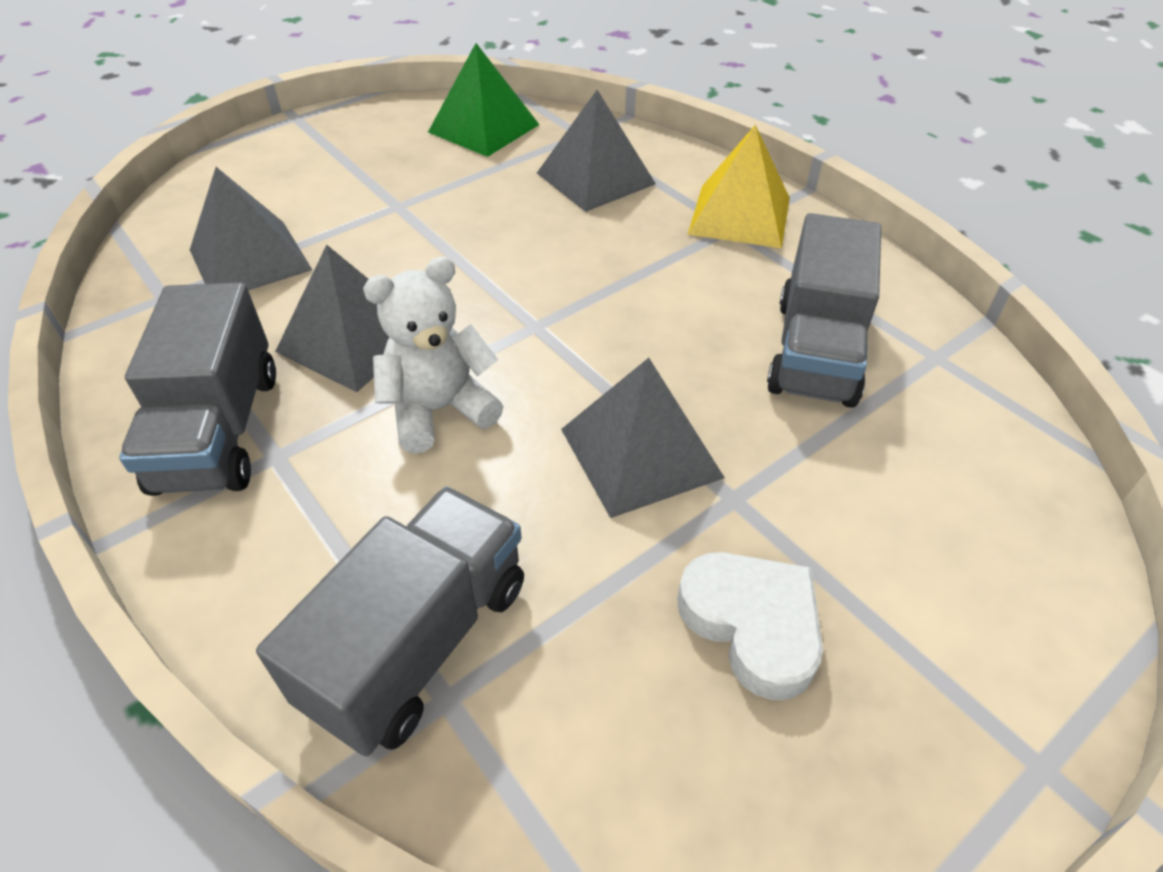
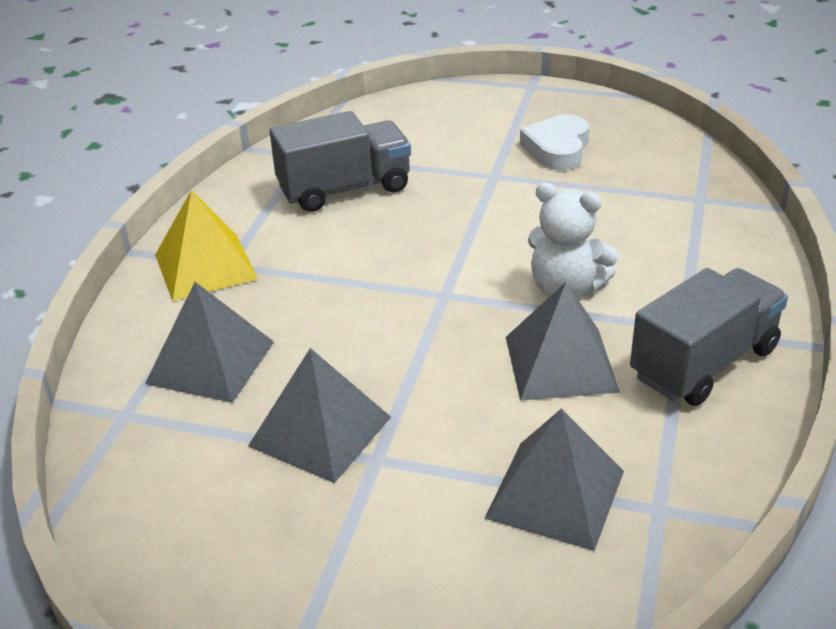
camera: 125 degrees left, 10 degrees down
(419, 643) = (692, 217): grey truck -> none
(484, 128) = (167, 493): green pyramid -> none
(640, 452) = (501, 210): grey pyramid -> grey pyramid (320, 431)

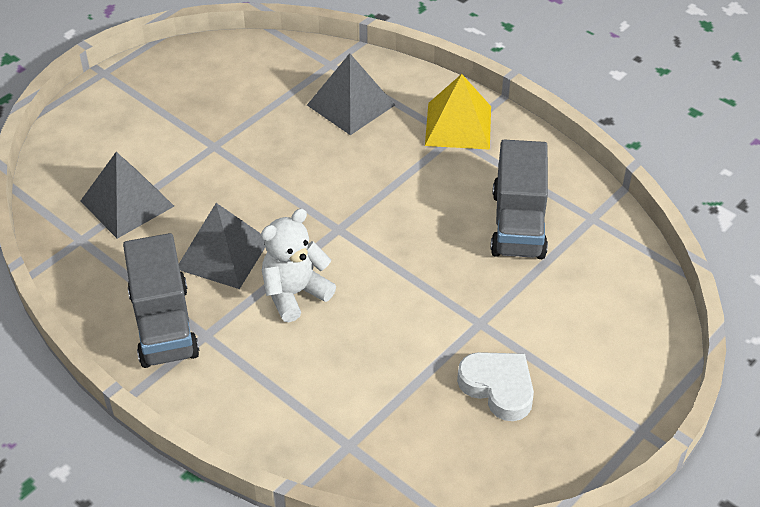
camera: 115 degrees right, 10 degrees up
(320, 431) = (253, 131): grey pyramid -> none

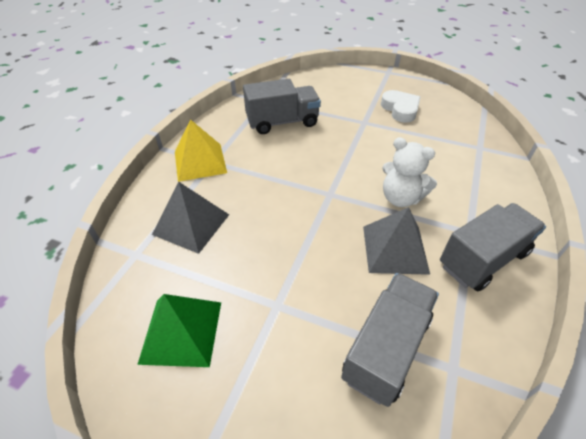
camera: 110 degrees left, 0 degrees up
(127, 203) = (386, 348): grey pyramid -> grey truck
(225, 84) = (181, 331): none -> green pyramid
(498, 388) = (400, 109): white heart -> white heart turned 135 degrees clockwise

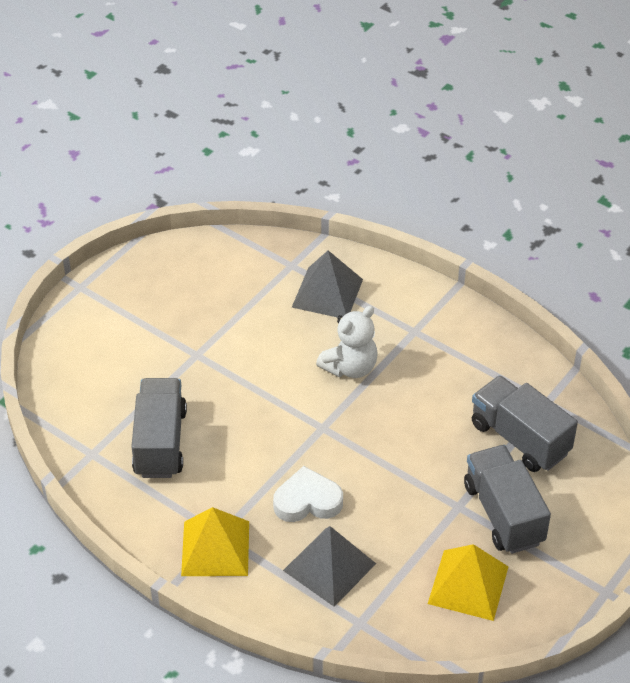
camera: 75 degrees left, 0 degrees up
(181, 331) = (468, 584): green pyramid -> yellow pyramid
(395, 249) = (418, 397): grey pyramid -> grey pyramid (327, 293)
(400, 109) = (183, 308): white heart -> white heart (307, 501)
(483, 259) = (449, 336): grey truck -> grey truck (503, 514)

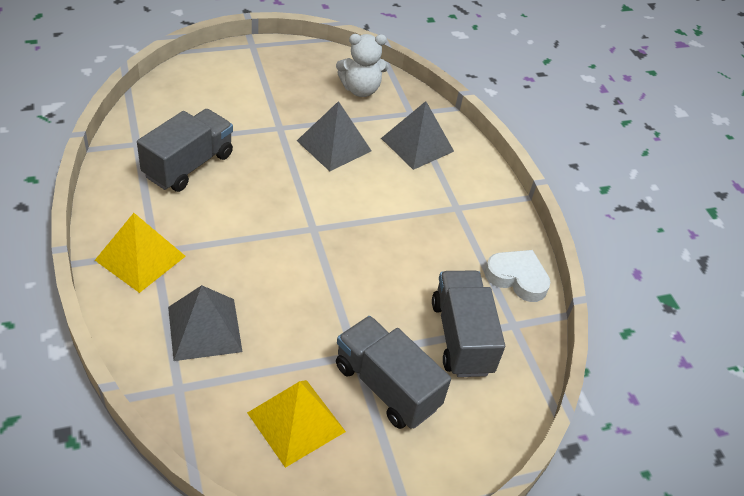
camera: 30 degrees right, 0 degrees up
(260, 340) = (334, 145): none -> grey pyramid
(307, 501) = (243, 271): white heart -> white heart (517, 278)
(350, 367) = (380, 201): white teddy bear -> white teddy bear (360, 89)
(503, 514) = (386, 386): grey truck -> grey truck turned 60 degrees counterclockwise

